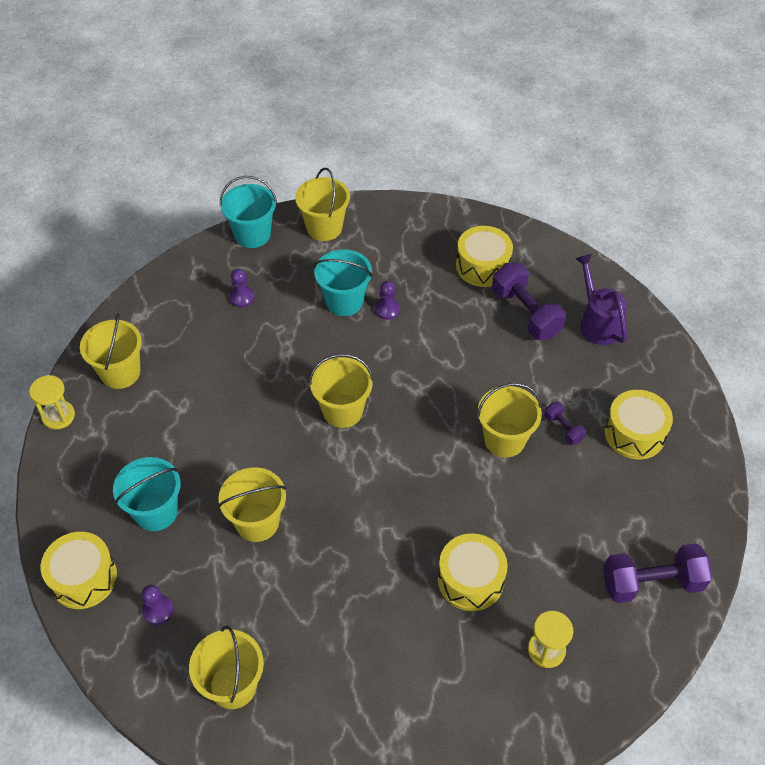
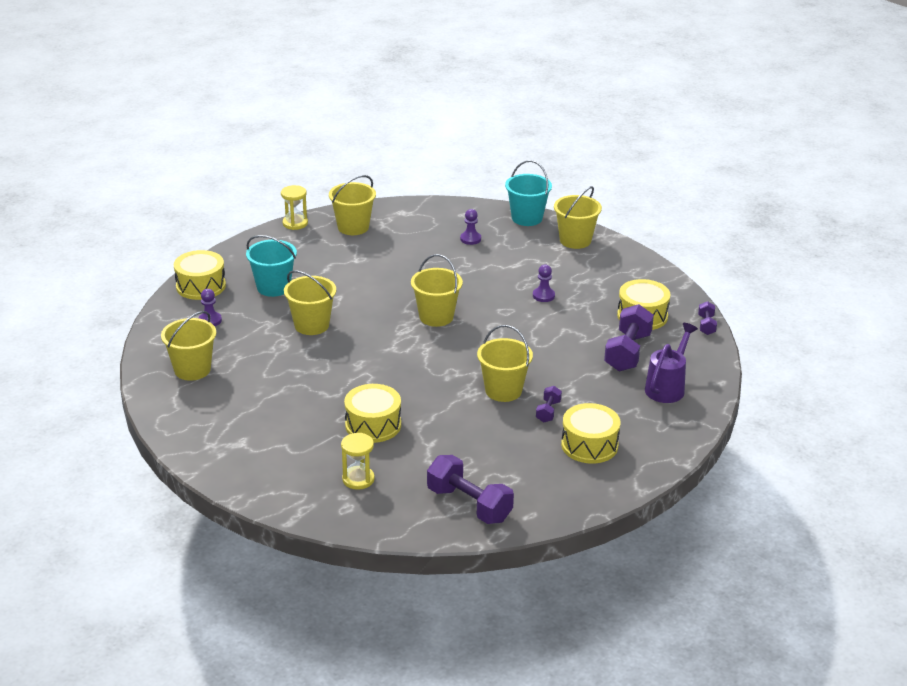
camera: 50 degrees right, 20 degrees down
(344, 301) = (525, 276): turquoise bucket -> none
(534, 236) = (706, 325): none -> purple dumbbell

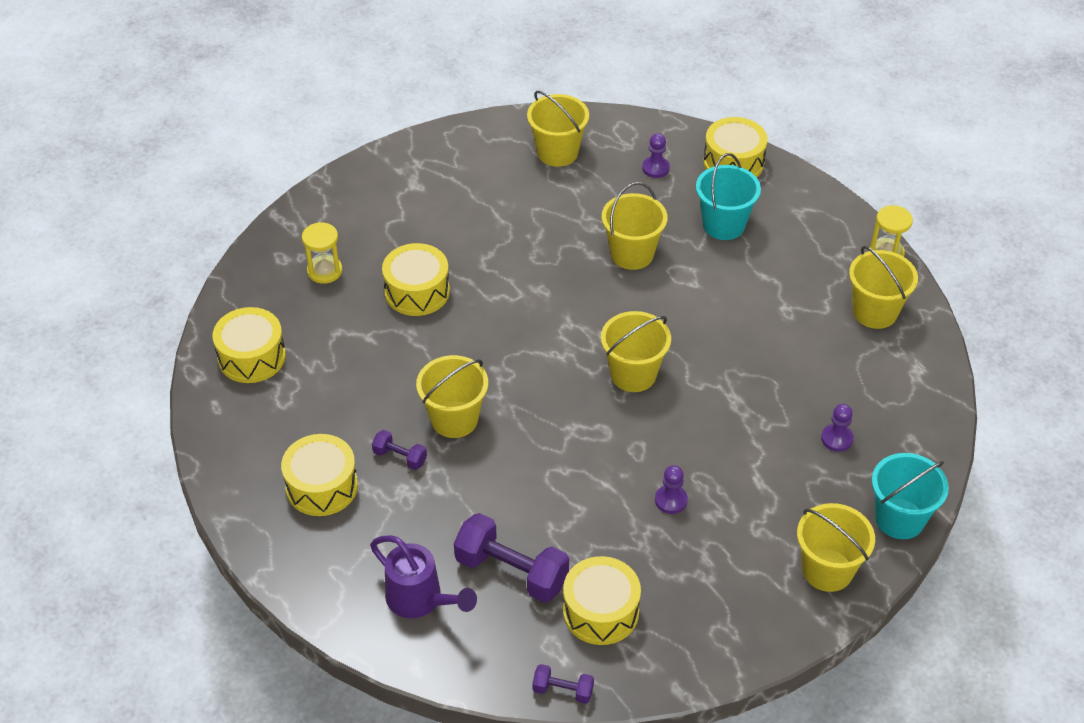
camera: 100 degrees right, 15 degrees up
(469, 505) = (252, 357): purple dumbbell -> yellow drum

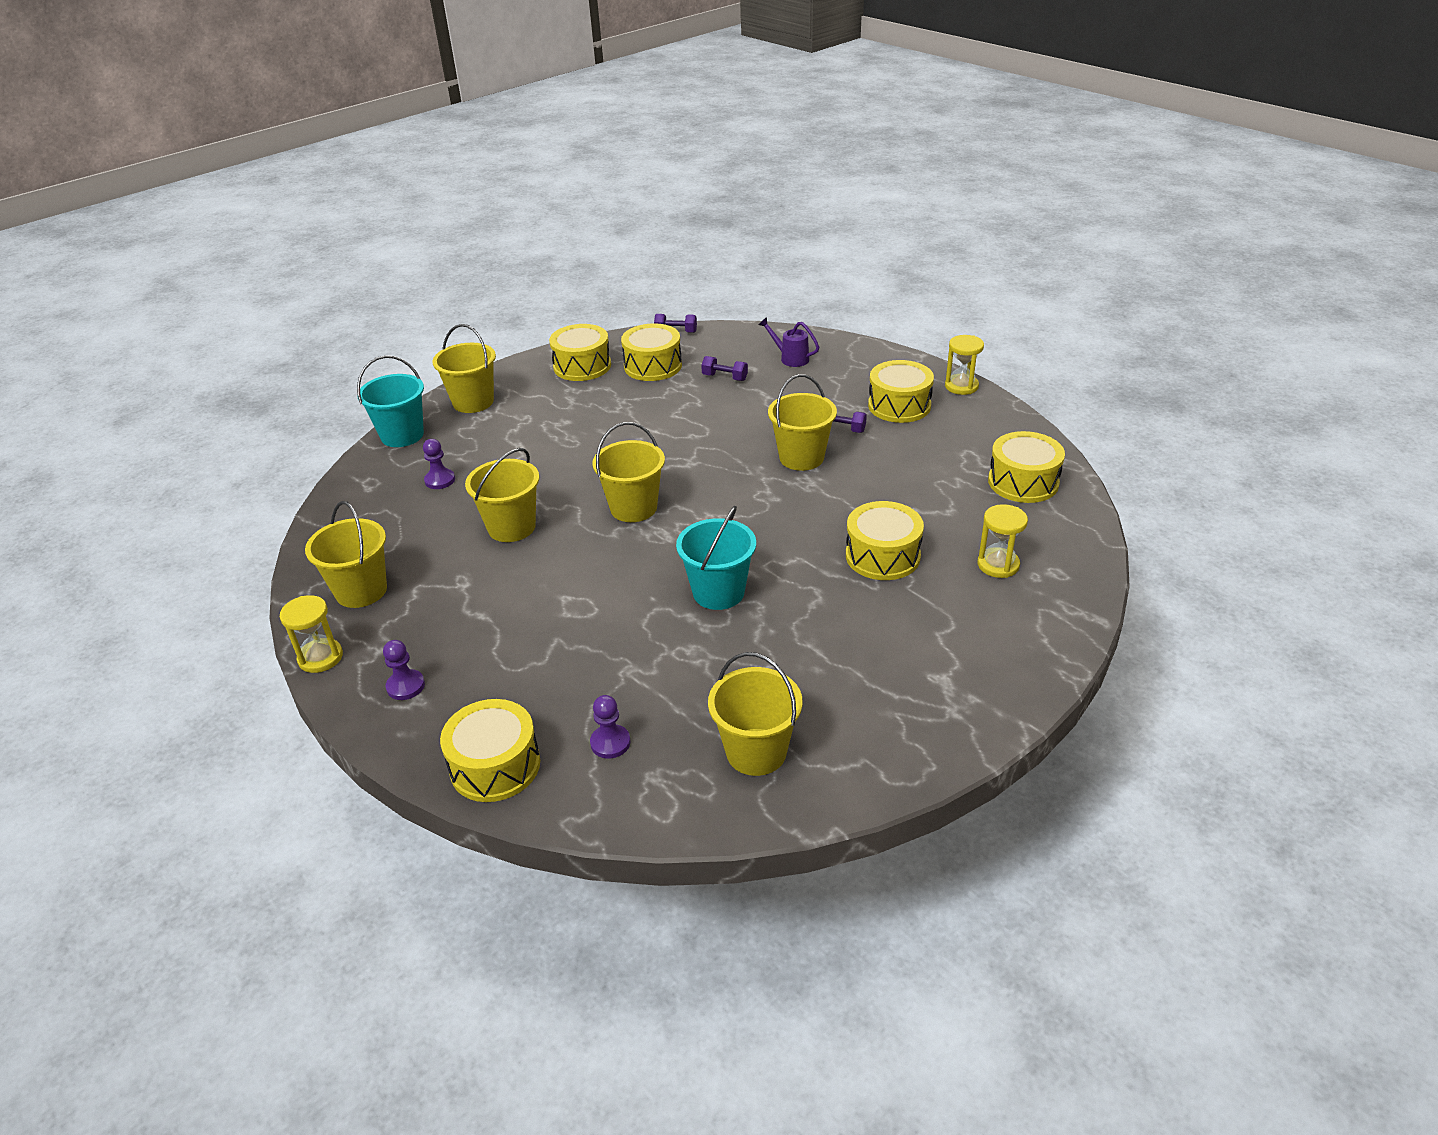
camera: 175 degrees right, 10 degrees down
(236, 510) = (961, 386): none -> yellow hourglass
(420, 599) = (790, 358): purple watering can -> purple watering can, size x0.66
(511, 572) = (725, 377): purple dumbbell -> purple dumbbell, size x0.50
(632, 254) = (639, 622): yellow bucket -> yellow bucket (511, 527)
(671, 500) = (598, 427): purple pawn -> purple pawn (405, 686)
(694, 626) = (582, 366): none -> yellow drum
(723, 225) = (521, 671): turquoise bucket -> turquoise bucket (718, 592)

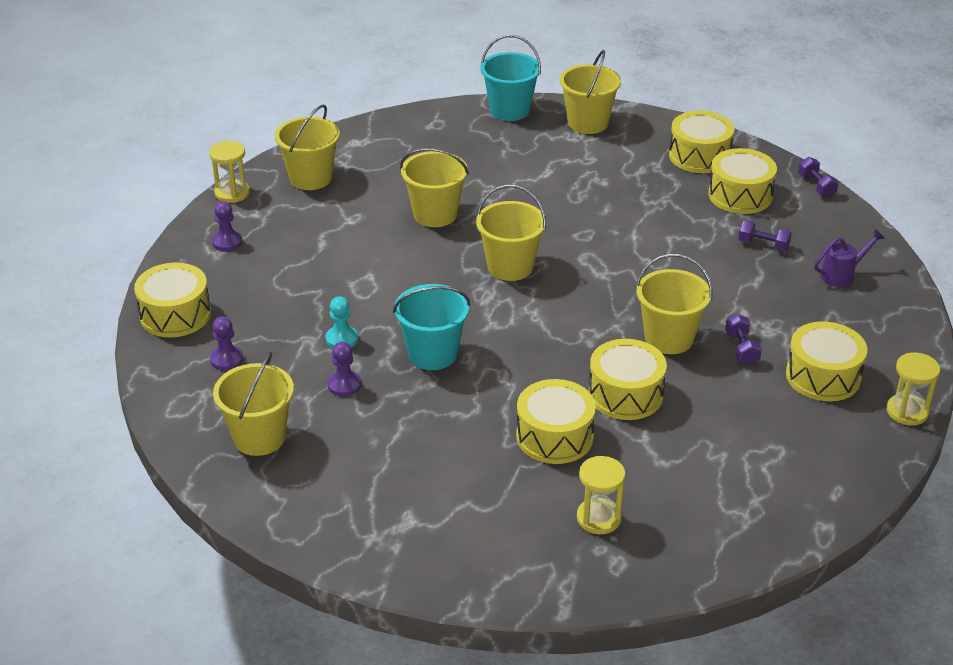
camera: 60 degrees right, 0 degrees up
(440, 480) = (466, 154): purple pawn -> purple pawn (344, 385)
(647, 646) = (342, 339): none -> turquoise pawn
(725, 377) = (763, 245): purple dumbbell -> purple dumbbell turned 60 degrees counterclockwise
(790, 358) = (841, 275): purple watering can -> purple watering can turned 60 degrees clockwise
(1023, 482) = (757, 504): yellow drum -> yellow drum (625, 394)

